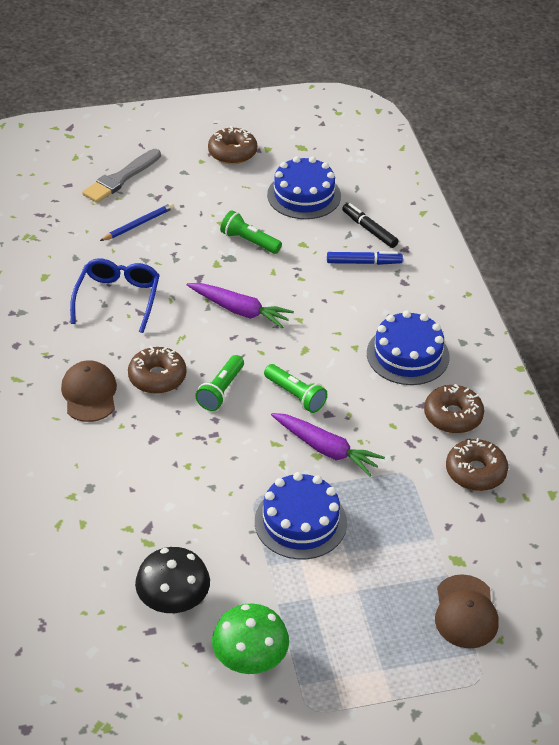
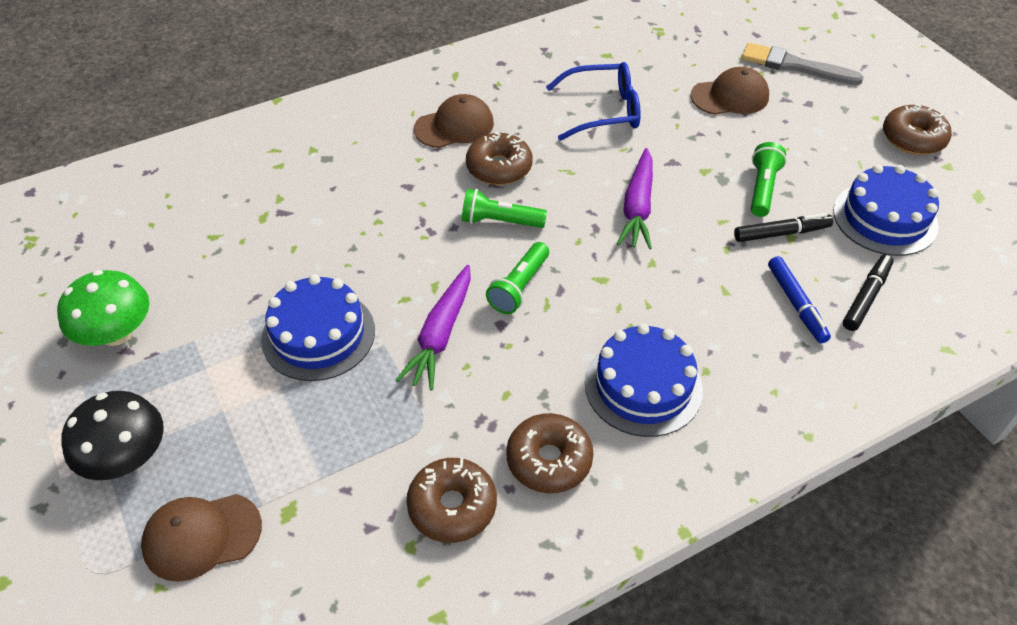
camera: 75 degrees right, 5 degrees up
(138, 224) = (730, 96): blue pencil -> brown cap
(173, 600) = (189, 254): black mushroom -> black mushroom (126, 458)
(297, 247) = (781, 233): none -> black marker

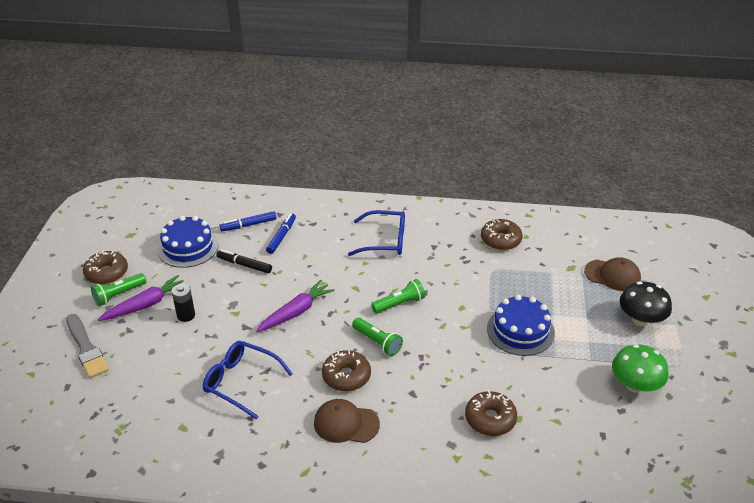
camera: 145 degrees left, 10 degrees down
(440, 335) = (457, 301): purple carrot -> purple carrot (146, 304)
(549, 460) = (449, 236): brown donut -> brown donut (490, 419)
(643, 386) = (384, 240): blue cake -> blue glasses
(730, 96) = (155, 349): brown cap -> none
(753, 141) = (186, 315): none -> black battery
(762, 188) = (221, 289): green flashlight -> green flashlight (119, 295)
(866, 297) = (248, 225): black marker -> blue marker

